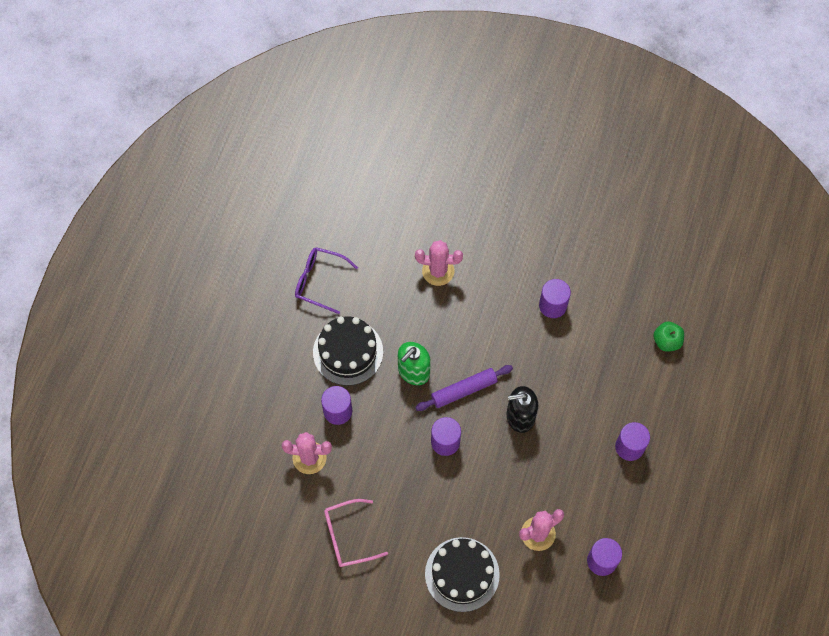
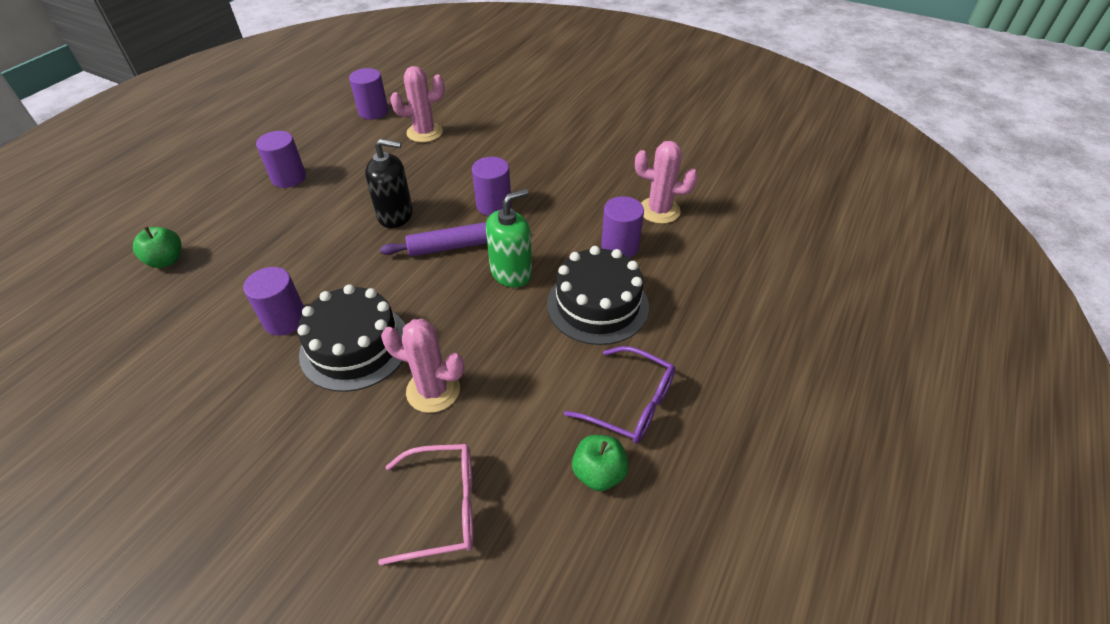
camera: 170 degrees left, 20 degrees down
(333, 238) = (598, 473): none -> green apple
(347, 536) = (621, 151): pink glasses -> pink glasses (443, 507)
(462, 574) = (511, 117): black cake -> black cake (355, 346)

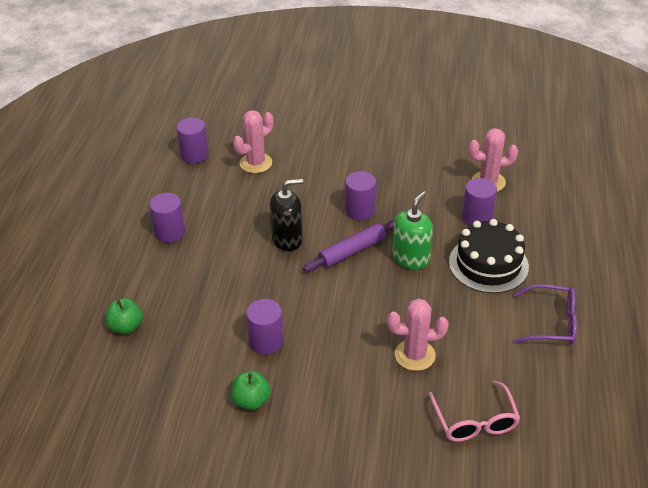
camera: 20 degrees left, 5 degrees down
(355, 346) = (335, 344): black cake -> none
(443, 507) = (475, 421): pink glasses -> pink glasses turned 105 degrees clockwise
(598, 473) = (558, 370): green apple -> green apple (251, 401)

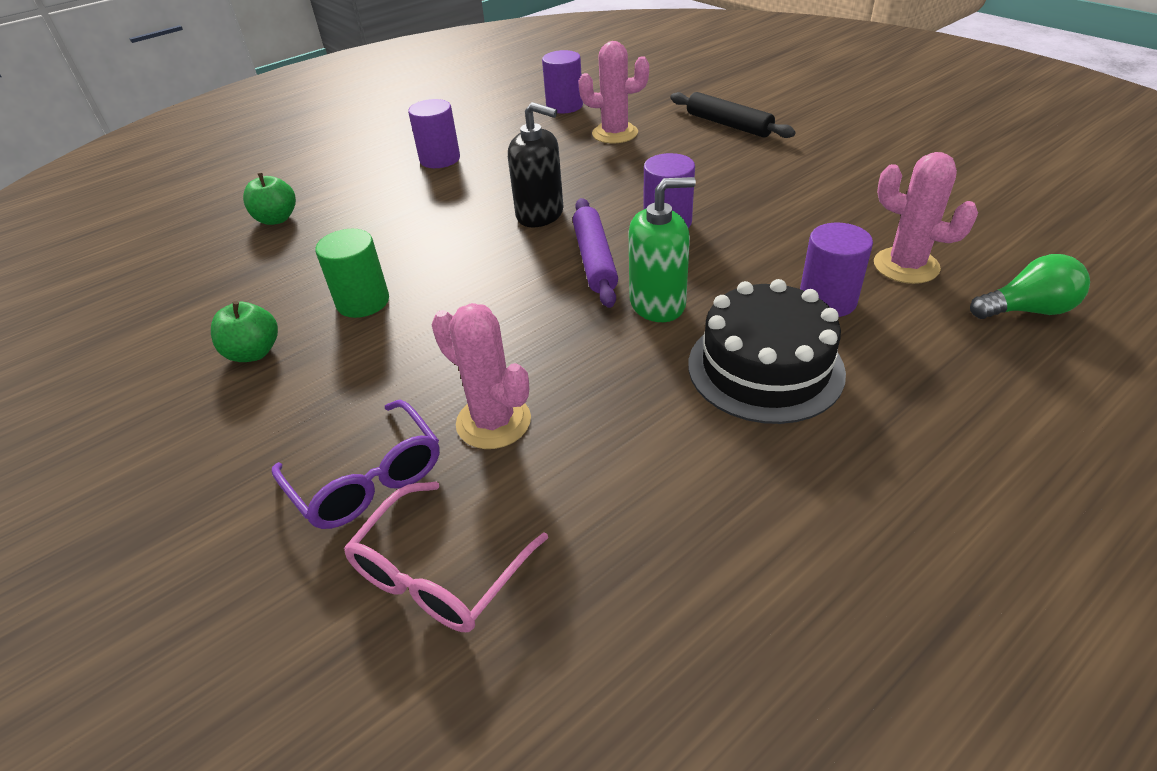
camera: 45 degrees right, 0 degrees up
(266, 341) = (363, 302): purple cylinder -> green cylinder
(313, 128) = (728, 124): none -> black rolling pin
(352, 251) = (594, 260): purple rolling pin -> purple rolling pin turned 75 degrees clockwise
(550, 182) = (1027, 310): none -> green light bulb
(552, 323) = (767, 514): purple glasses -> purple glasses (368, 479)

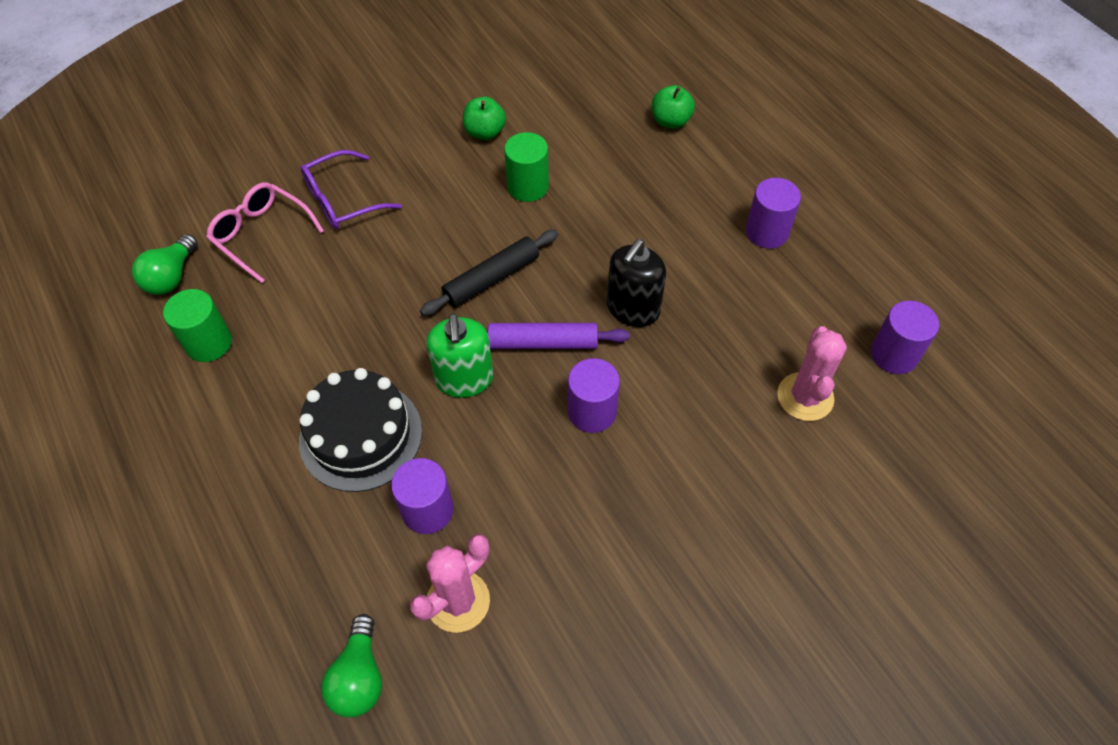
camera: 95 degrees right, 15 degrees up
(493, 422) = (367, 262): pink cactus -> none
(549, 699) = (171, 277): none -> green light bulb
(680, 580) = (208, 343): none -> green cylinder
(728, 124) = (813, 527): black rolling pin -> black rolling pin (491, 279)

